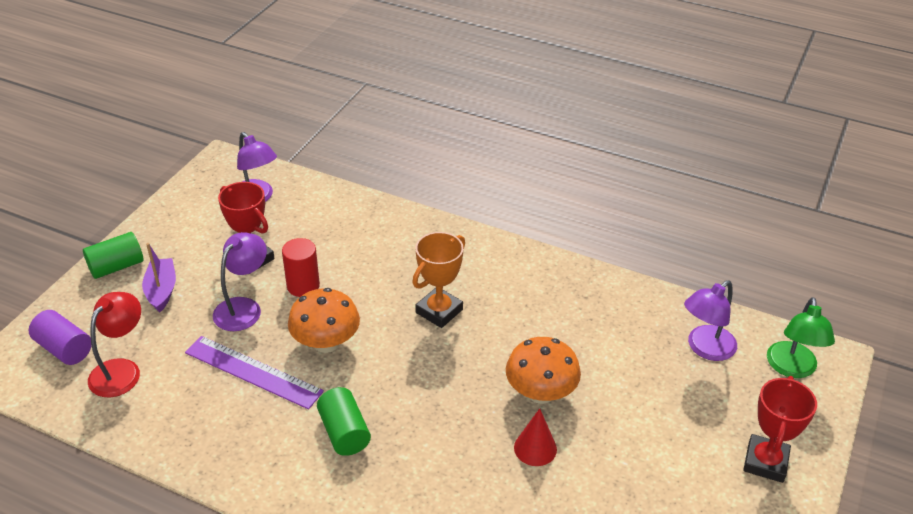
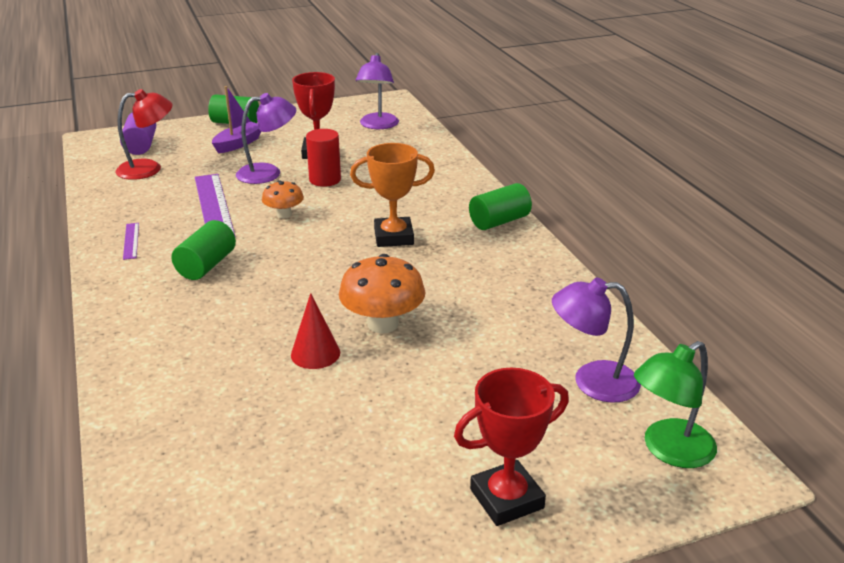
camera: 45 degrees right, 10 degrees down
(241, 453) = (131, 241): none -> purple ruler
(326, 343) = (284, 214): orange mushroom -> orange mushroom, size x0.60
(488, 249) = (499, 221): none -> green cylinder

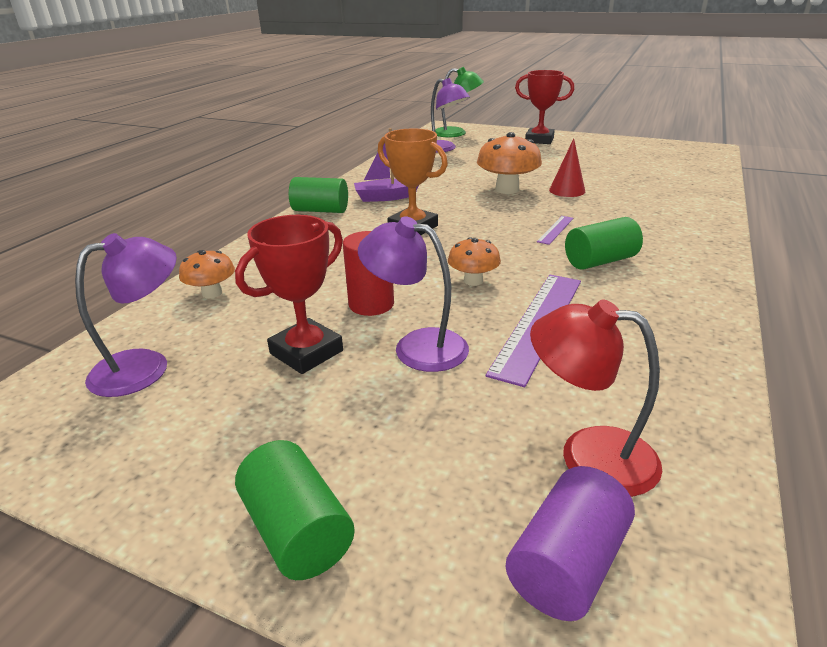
camera: 135 degrees left, 0 degrees up
(131, 241) = (672, 316): purple ruler -> purple ruler (555, 229)
(238, 144) = (378, 441): purple boat -> purple boat (385, 197)
(423, 152) = (212, 293): none -> orange mushroom

